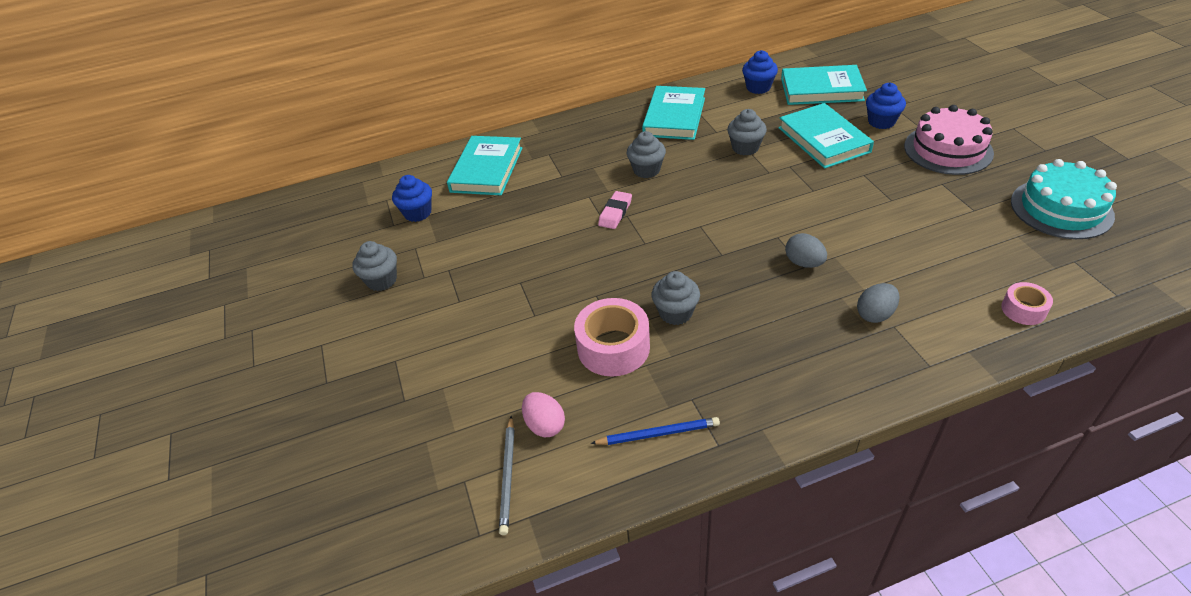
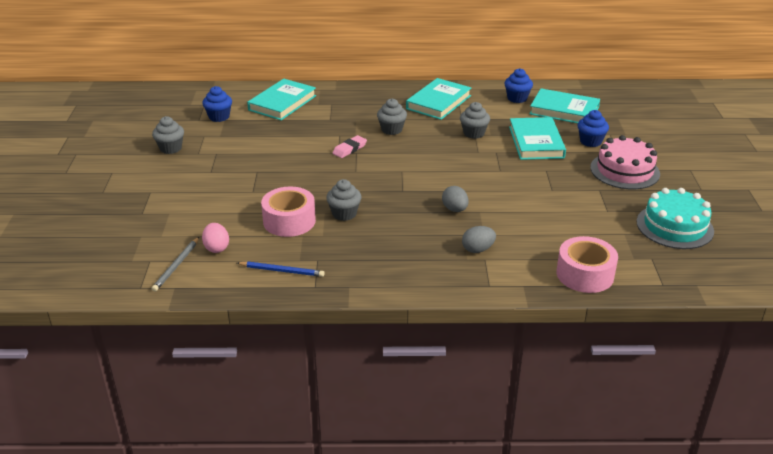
camera: 15 degrees right, 10 degrees down
(1023, 310) = (585, 274): pink tape -> pink tape, size x1.81

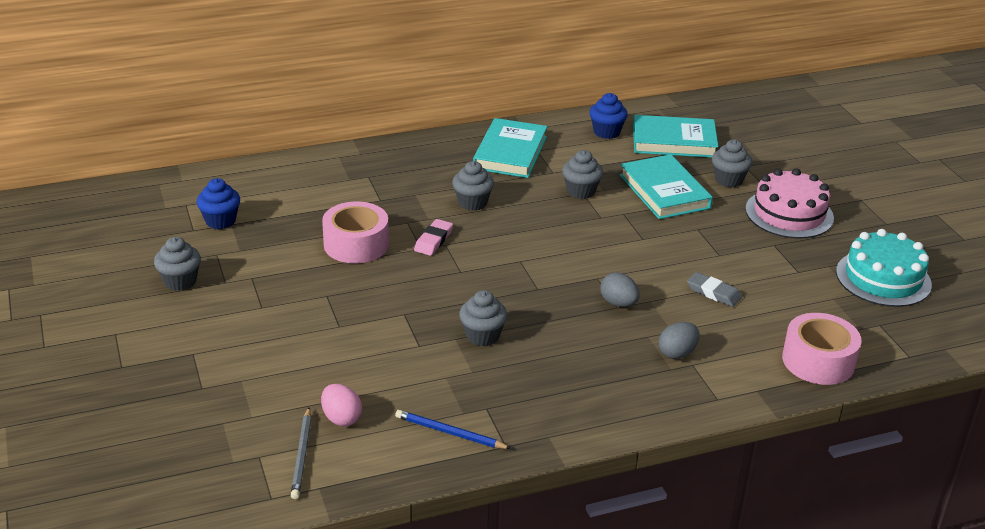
camera: 20 degrees left, 0 degrees up
(282, 103) = (299, 185): turquoise book -> none
(282, 271) = (450, 433): blue pencil -> blue pencil turned 150 degrees counterclockwise
(289, 221) = (416, 360): pink tape -> pink tape (356, 244)
(531, 214) = (713, 293): none -> grey eraser
(590, 141) = (728, 180): blue cupcake -> grey cupcake

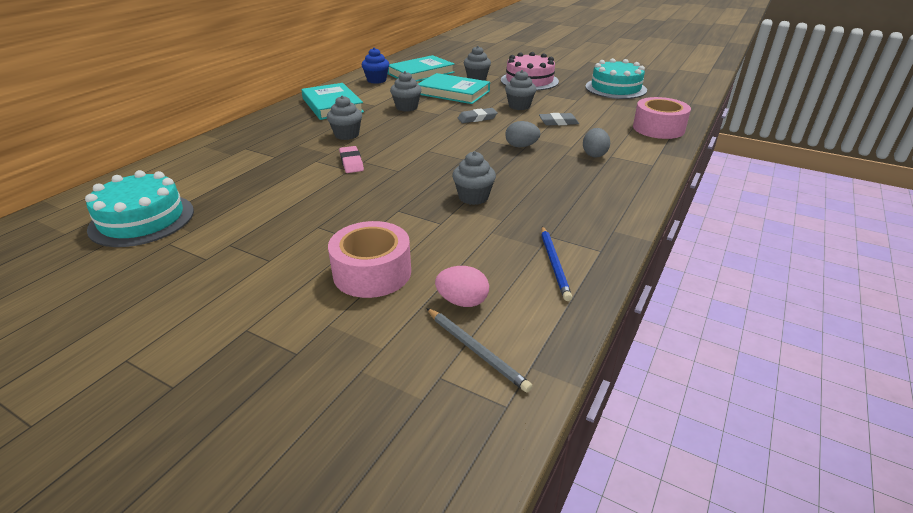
camera: 40 degrees left, 0 degrees up
(180, 281) = (154, 279): grey cupcake -> grey cupcake (519, 106)
(220, 221) = (142, 220): blue cupcake -> turquoise cake
(356, 244) = (294, 187): pink tape -> pink tape (372, 272)
(450, 433) = (554, 264): blue pencil -> blue pencil turned 75 degrees counterclockwise
(632, 243) = (477, 118): none -> grey eraser

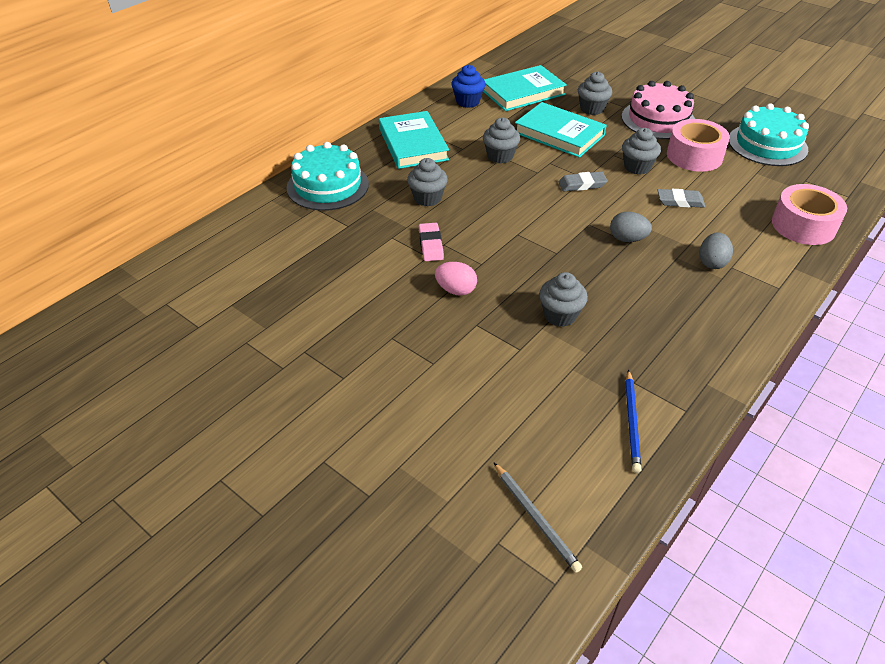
camera: 10 degrees right, 10 degrees up
(142, 220) = (218, 306): turquoise cake -> turquoise cake (327, 186)
(372, 272) = (444, 408): pink tape -> pink tape (694, 156)
(462, 301) = (530, 458): pink egg -> pink egg (456, 290)

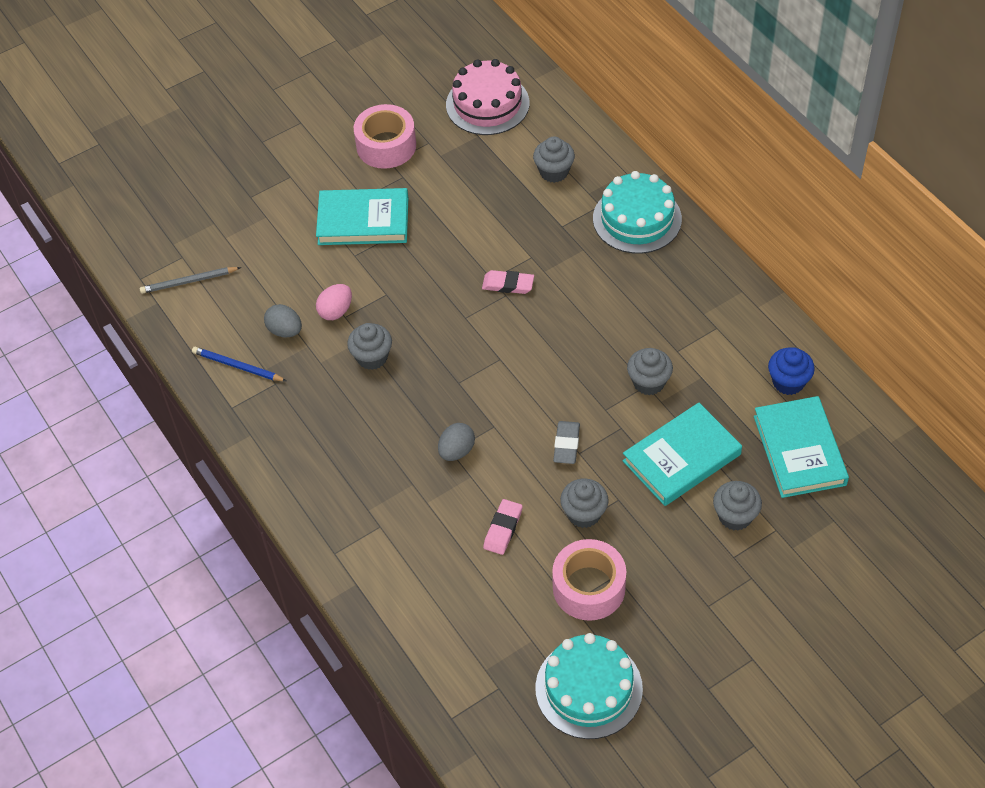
camera: 110 degrees right, 10 degrees up
(413, 144) = (699, 306): turquoise book -> turquoise book (363, 221)
(427, 198) = (587, 297): grey cupcake -> grey cupcake (554, 172)
(456, 290) = (435, 289): pink egg -> pink egg (336, 311)
(658, 119) = (687, 584): pink cake -> pink cake (487, 104)
(680, 201) = (503, 529): grey eraser -> pink eraser
(712, 262) = (393, 511): grey egg -> grey egg (285, 331)
(803, 225) = (417, 633): pink tape -> pink tape (386, 146)

